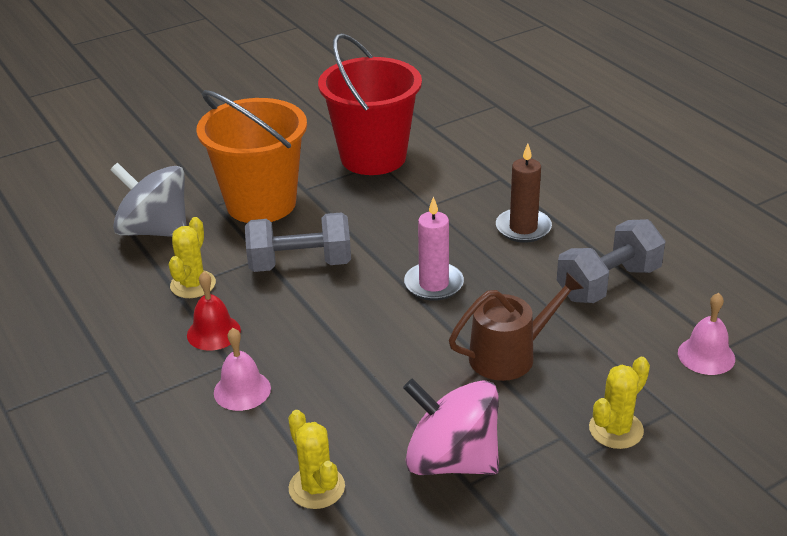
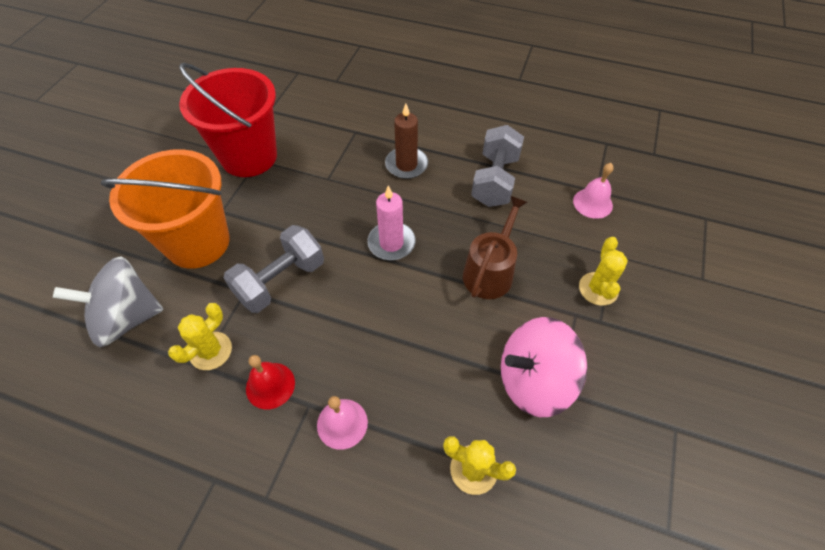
camera: 40 degrees left, 20 degrees up
(193, 284) = (211, 351): yellow cactus -> yellow cactus turned 60 degrees clockwise

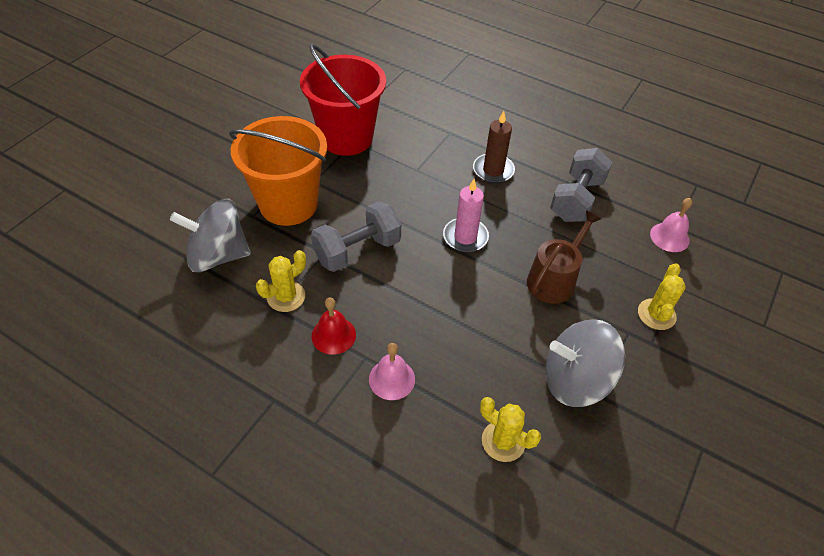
camera: 10 degrees right, 5 degrees down
(533, 380) = (575, 380): pink spinning top -> grey spinning top

